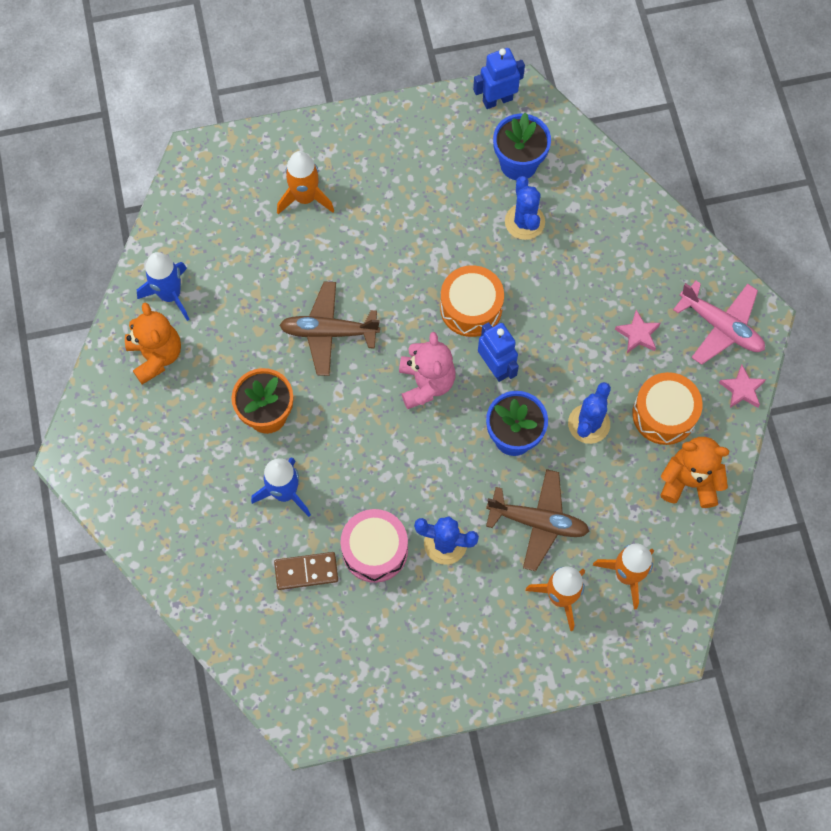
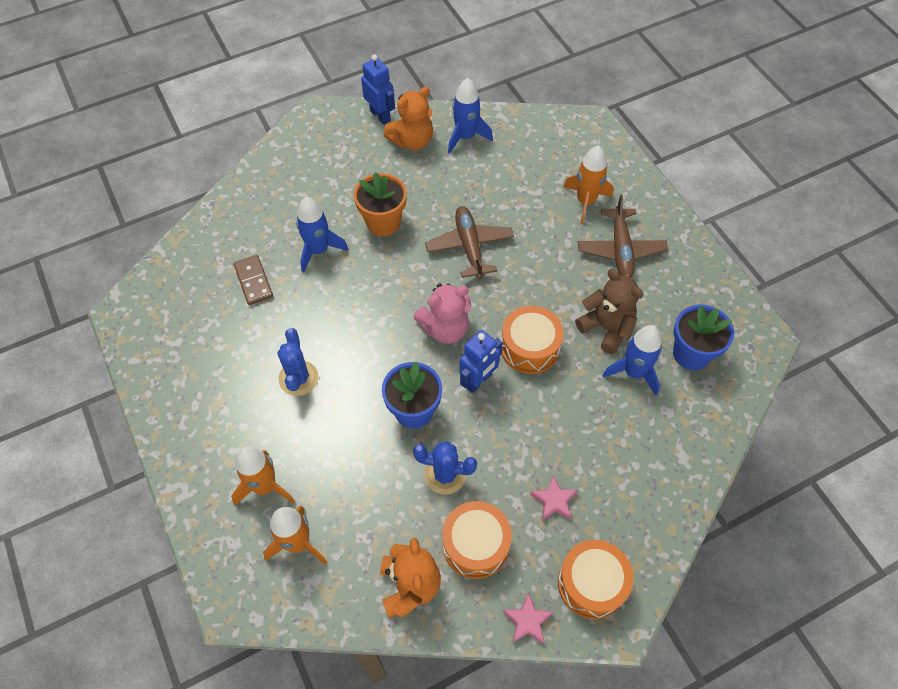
camera: 75 degrees right, 10 degrees down
(375, 550) = (282, 326): pink drum -> none
(468, 229) = (606, 328): none -> brown teddy bear
(497, 100) = (748, 321): blue robot -> blue robot (380, 115)
(524, 222) = (633, 372): blue cactus -> blue rocket
(538, 522) = (335, 450): brown plane -> brown plane (620, 249)
(721, 326) = (591, 583): pink plane -> orange drum

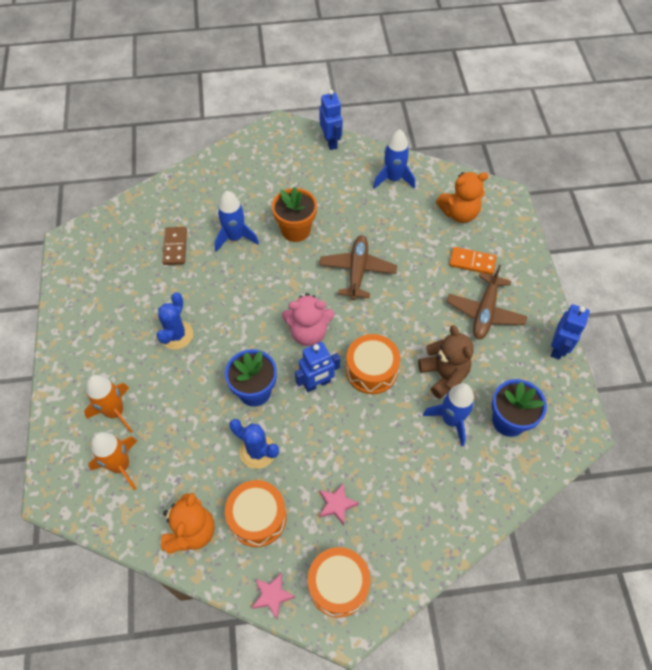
camera: 20 degrees right, 0 degrees up
(412, 141) = (347, 170): orange teddy bear -> orange teddy bear (459, 213)
(585, 201) = (472, 262): orange rocket -> orange domino
(708, 264) = (558, 348): none -> blue robot

